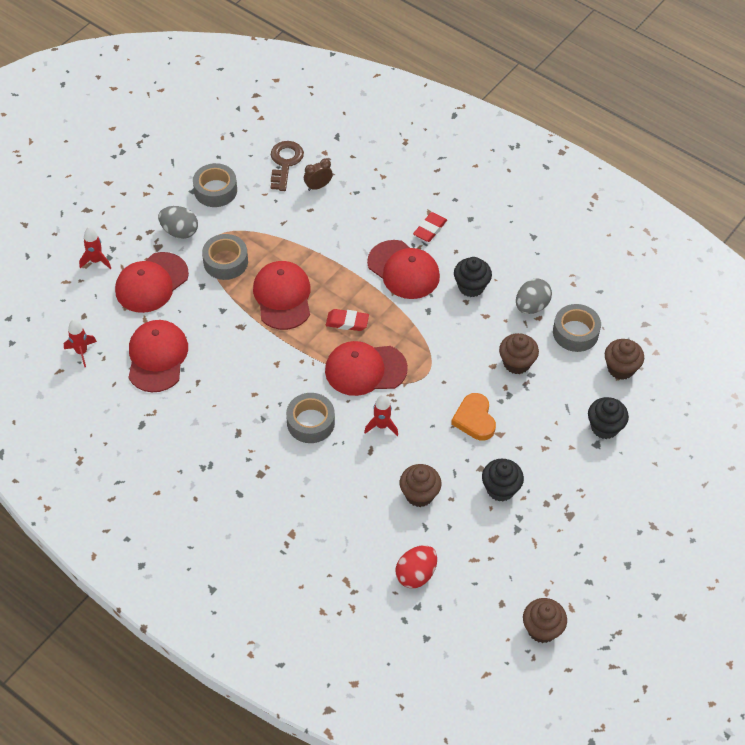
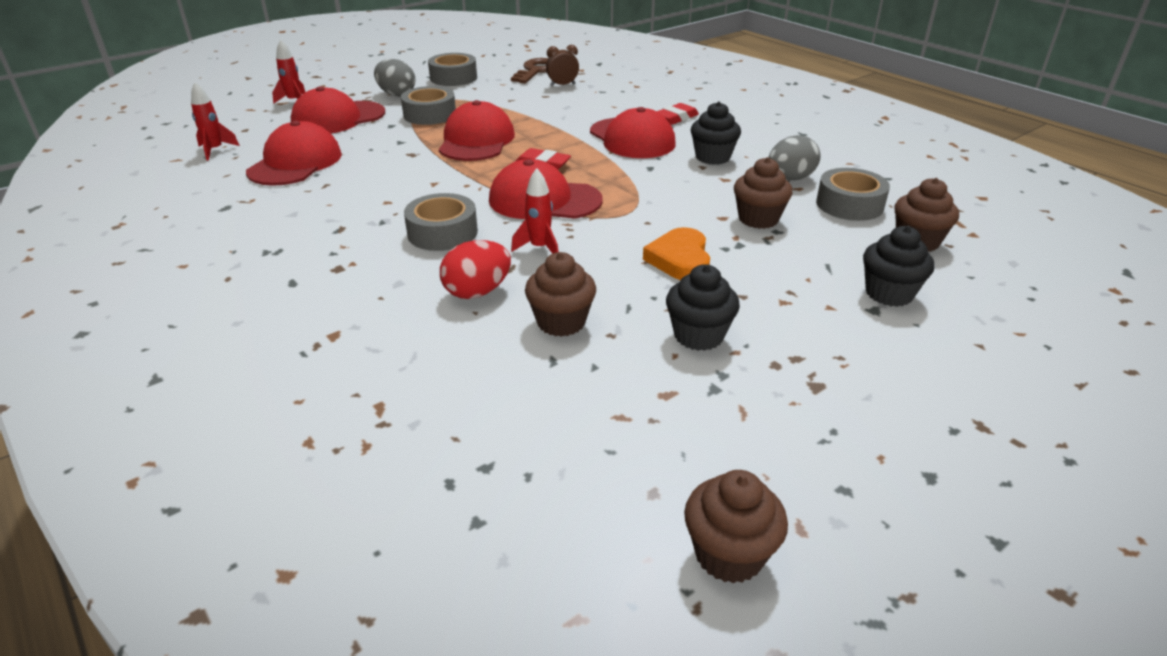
camera: 15 degrees right, 20 degrees down
(416, 574) = (506, 419): red egg -> red egg (477, 292)

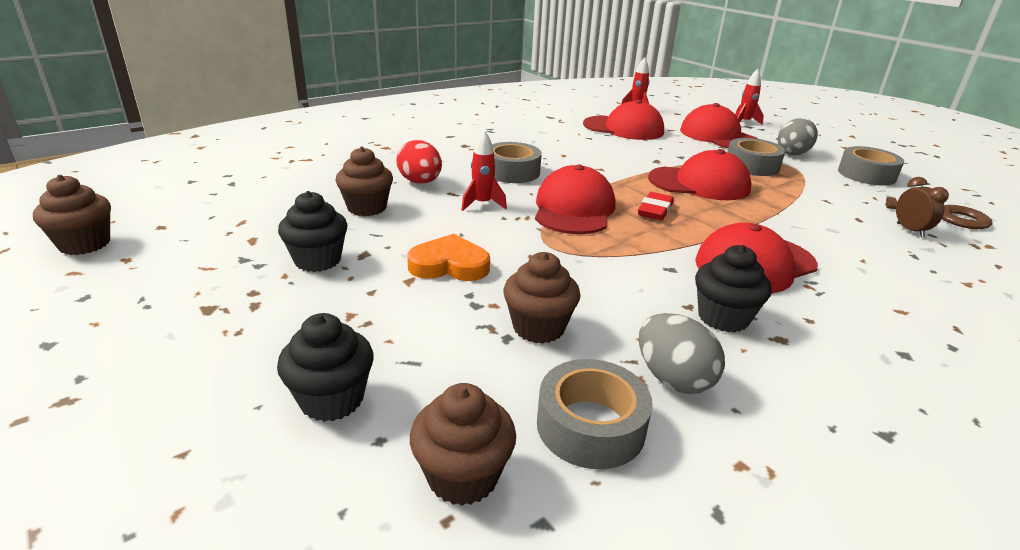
camera: 90 degrees right, 5 degrees down
(676, 118) = (856, 303): red eraser -> none

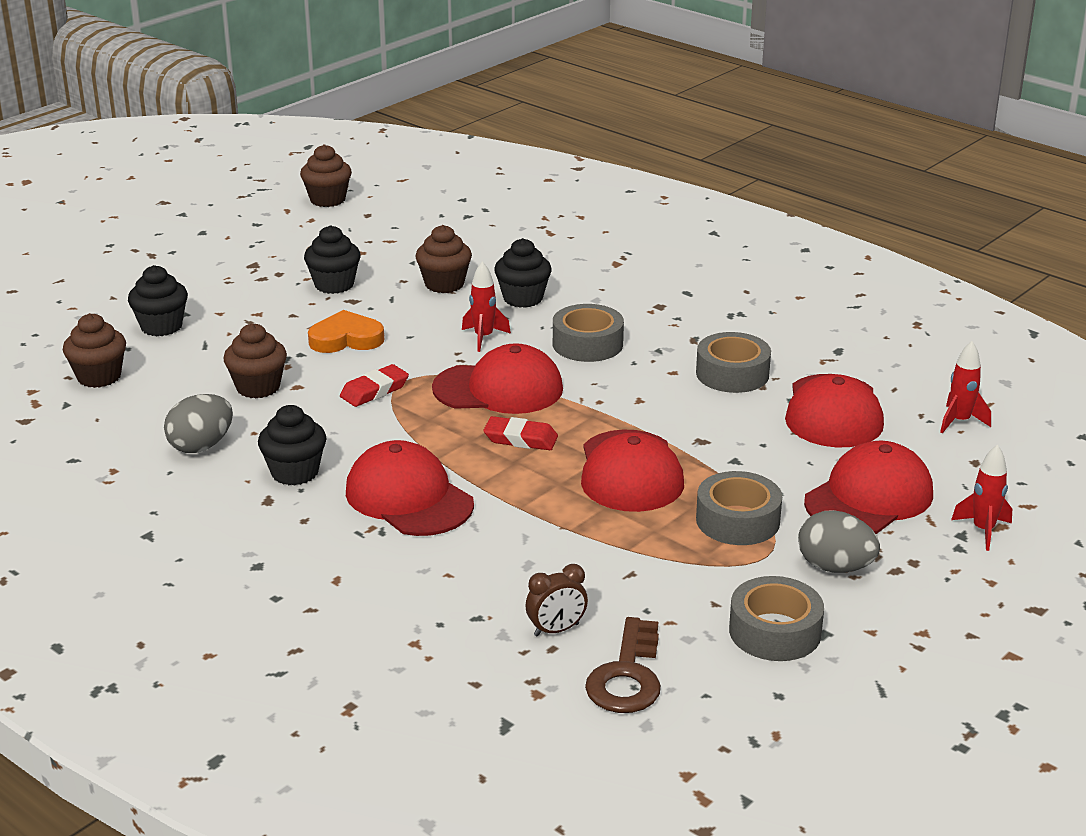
camera: 80 degrees right, 0 degrees up
(420, 182) = (523, 298): red egg -> black cupcake
(449, 265) = (346, 339): orange heart -> orange heart turned 90 degrees counterclockwise
(564, 261) = (374, 391): none -> red eraser
(590, 426) = (145, 415): grey tape -> grey tape (732, 374)

